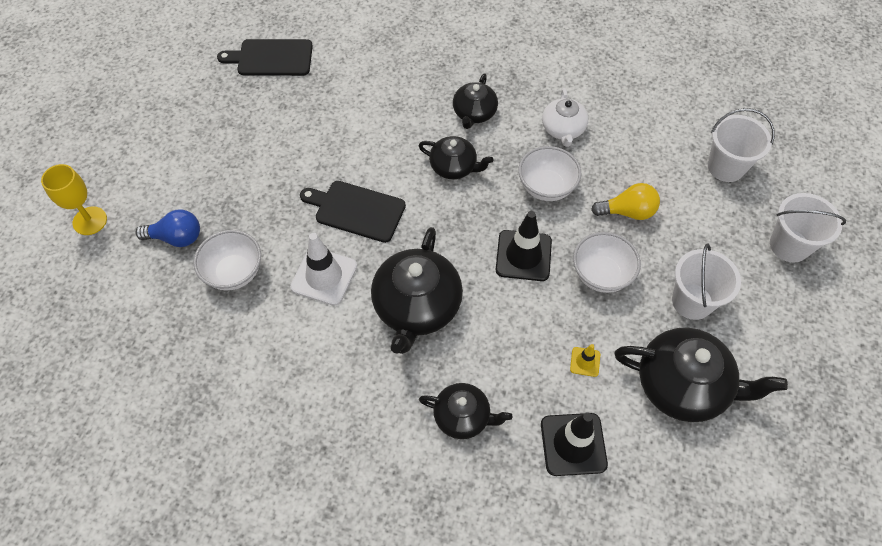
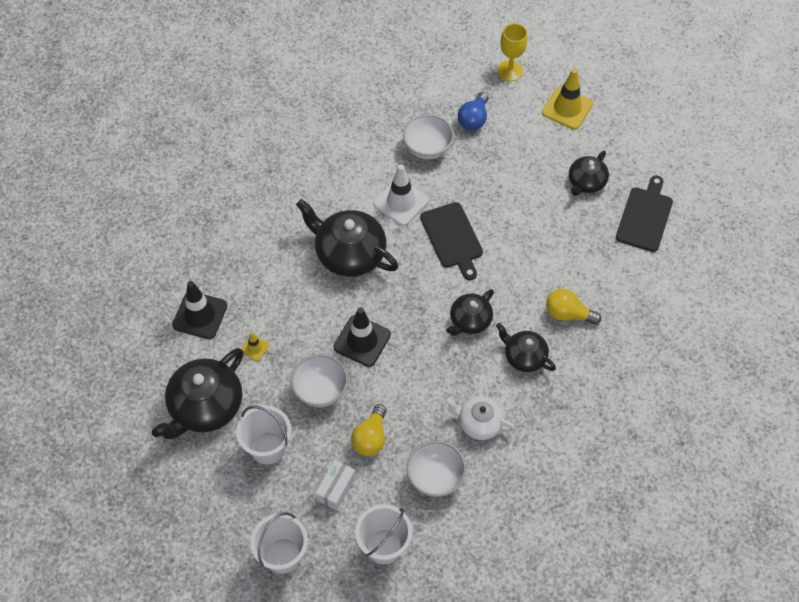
camera: 110 degrees right, 0 degrees up
(139, 152) = (567, 108): none -> yellow traffic cone
(356, 210) = (452, 238): black cutting board -> black cutting board turned 120 degrees clockwise
(411, 91) = (568, 314): none -> yellow light bulb
(463, 416) = (252, 256): black teapot -> black teapot (586, 182)
(546, 187) = (421, 384): white bowl -> white bowl (435, 477)
(696, 224) = (336, 488): none -> white box

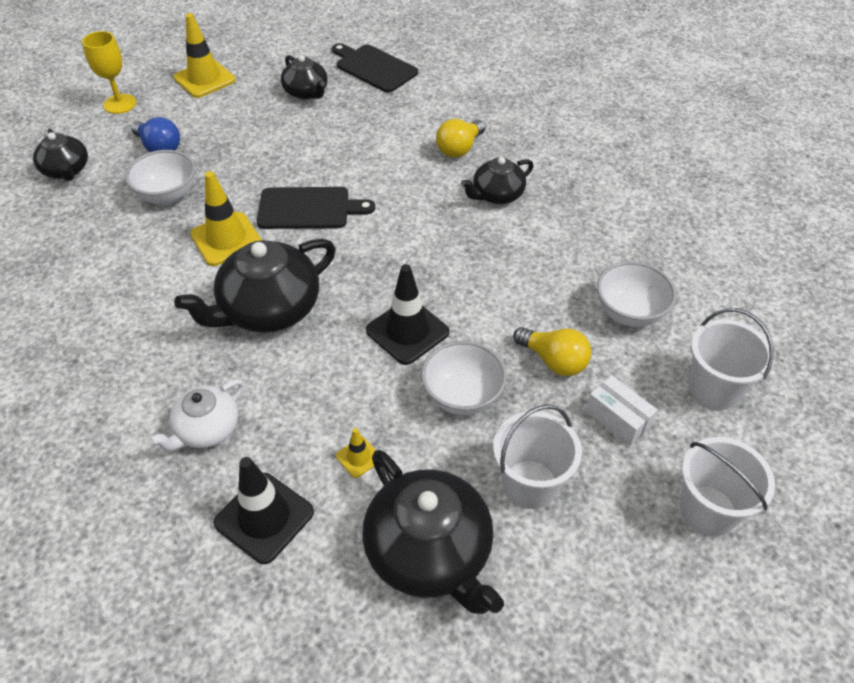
camera: 70 degrees left, 10 degrees down
(401, 202) = (226, 239): white traffic cone -> yellow traffic cone
(470, 320) = (429, 225): black teapot -> black teapot (66, 170)
(479, 423) = (568, 254): white teapot -> white teapot (206, 429)

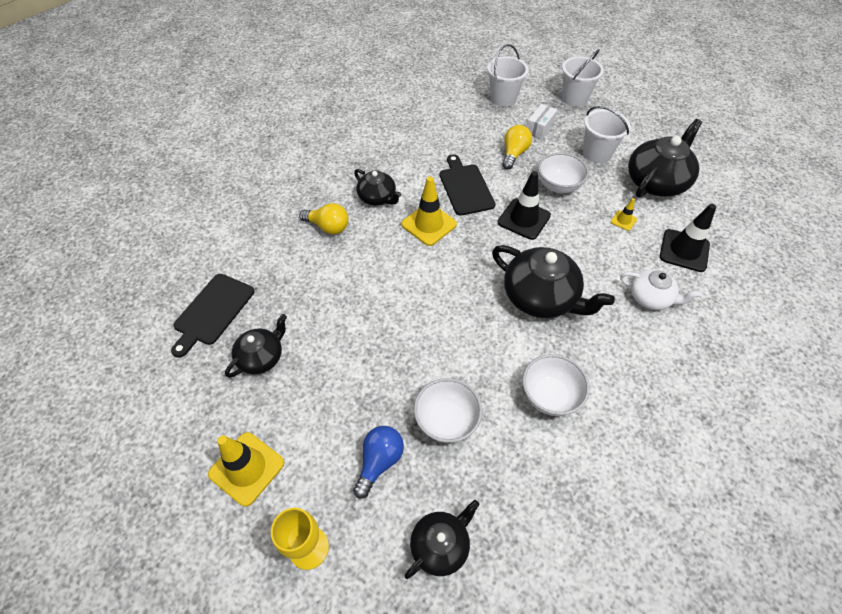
camera: 105 degrees left, 5 degrees up
(226, 239) = (483, 350): yellow traffic cone -> yellow traffic cone (429, 224)
(308, 208) = (428, 305): black cutting board -> black cutting board (465, 187)
(629, 313) = (464, 129): white bowl -> white bowl (549, 396)

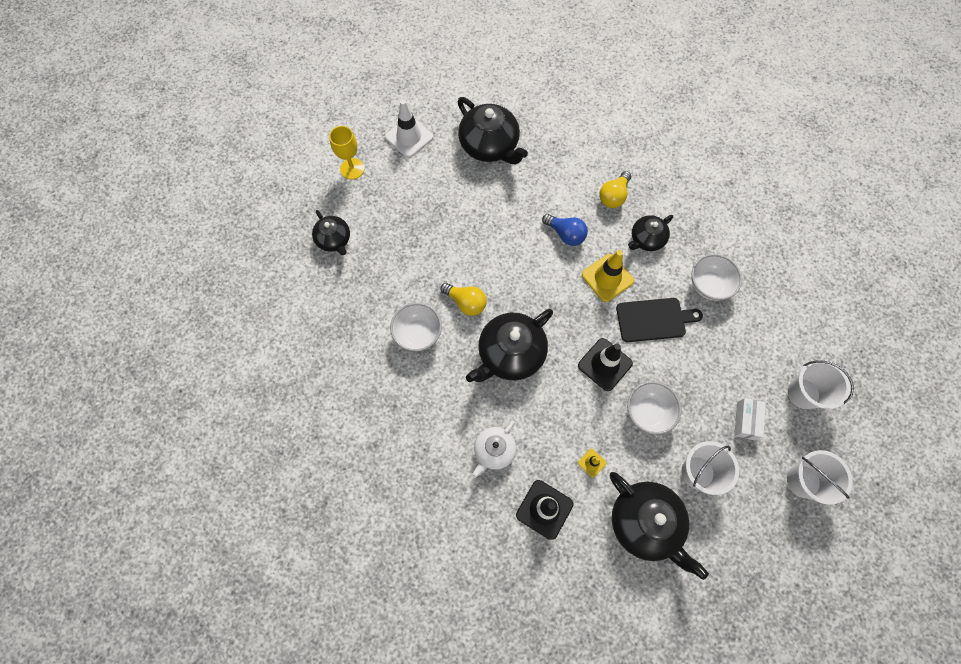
camera: 100 degrees right, 15 degrees up
(212, 312) = (535, 115): black cutting board -> none
(246, 468) = (409, 137): yellow traffic cone -> white traffic cone
(261, 357) = (490, 145): black teapot -> black teapot, size x1.71
(379, 461) = (395, 212): blue light bulb -> blue light bulb (565, 234)
(446, 421) = (414, 258): white bowl -> white bowl (708, 285)
(514, 154) = (702, 380): yellow light bulb -> yellow light bulb (466, 302)
(540, 128) = (745, 421): white box -> white box turned 60 degrees clockwise

